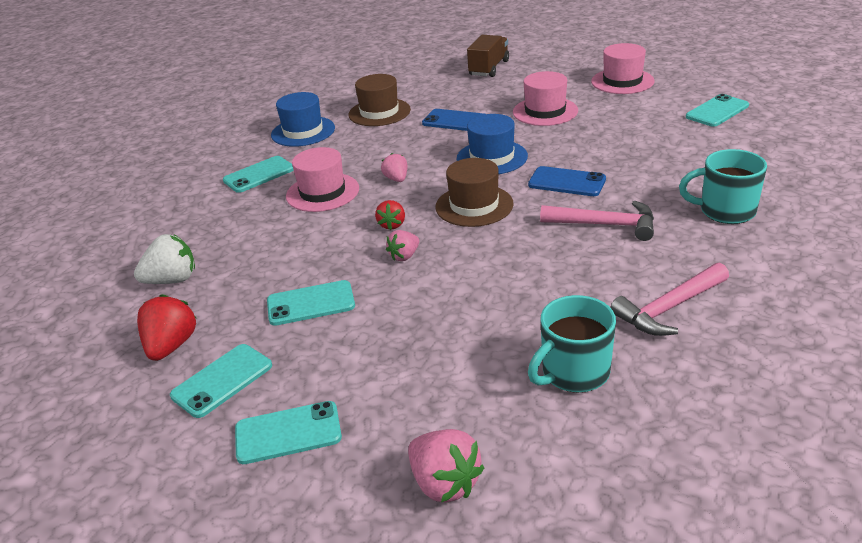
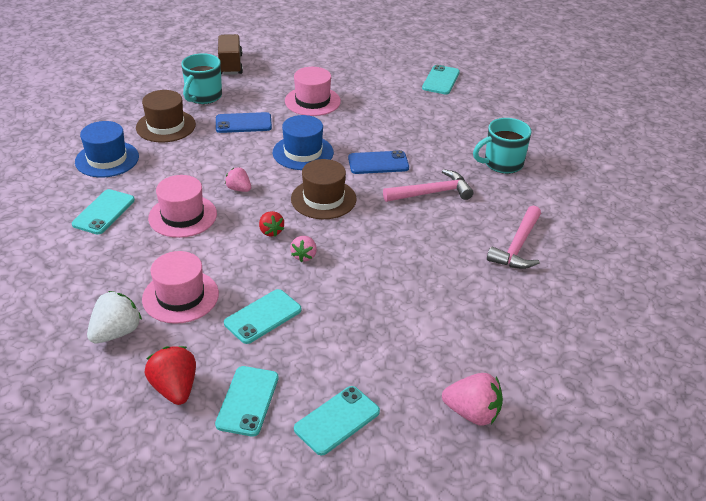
camera: 35 degrees left, 5 degrees up
(574, 373) = (493, 310): turquoise mug -> turquoise mug (203, 96)
(622, 81) = (352, 63): pink hat -> pink hat (180, 296)

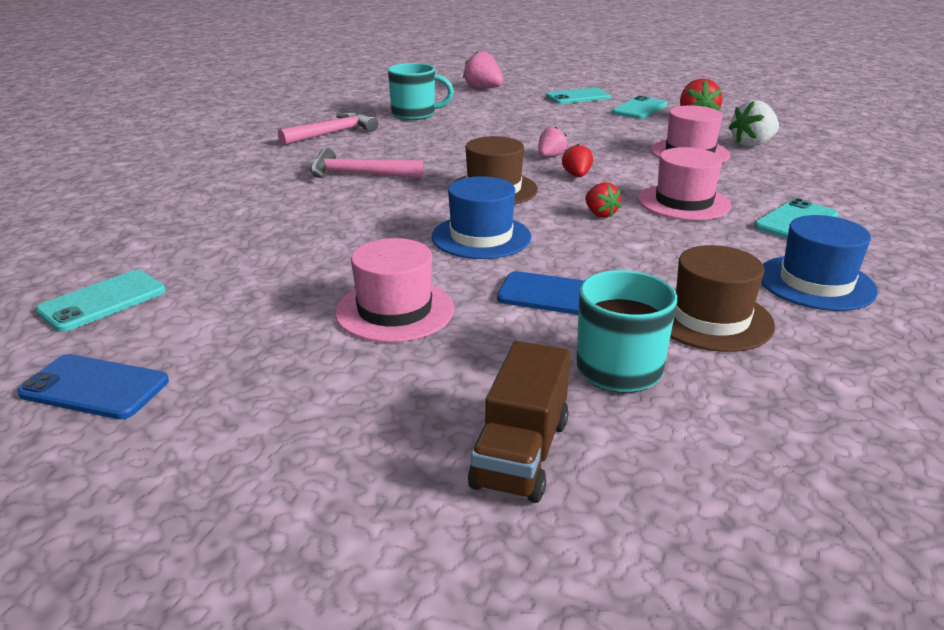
camera: 155 degrees left, 10 degrees down
(239, 189) = (600, 214): pink strawberry -> red strawberry
(263, 316) = (612, 134): turquoise phone -> none
(378, 163) = (386, 208): blue phone -> blue phone (94, 387)
(502, 164) = (232, 183): turquoise mug -> turquoise mug (415, 114)

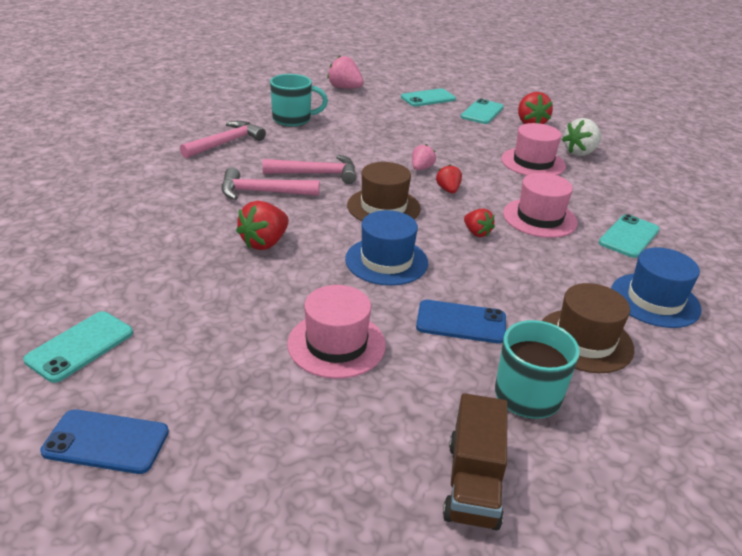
camera: 10 degrees left, 5 degrees up
(344, 218) = (264, 243): none -> red strawberry
(425, 160) = (317, 174): none -> pink hammer

